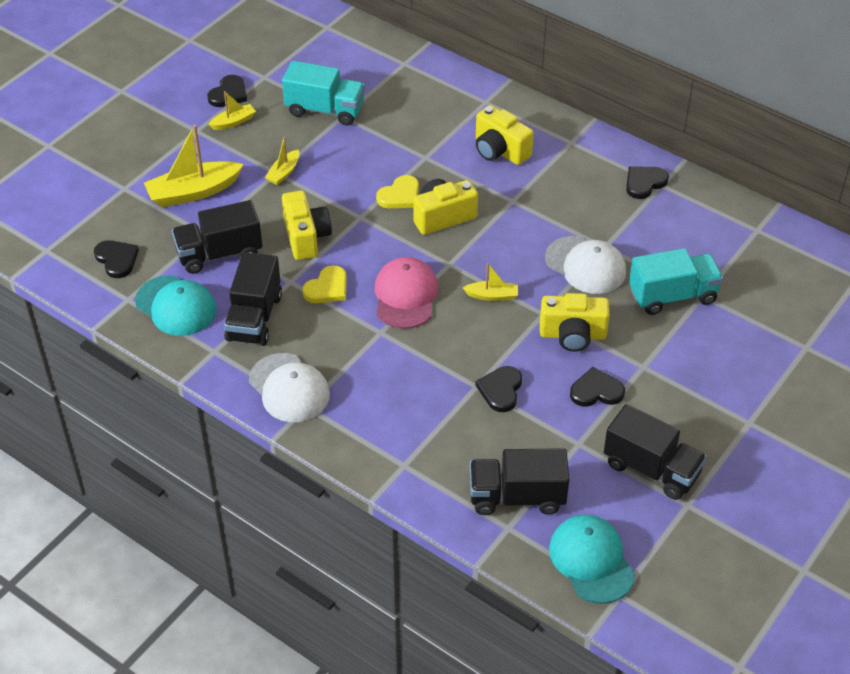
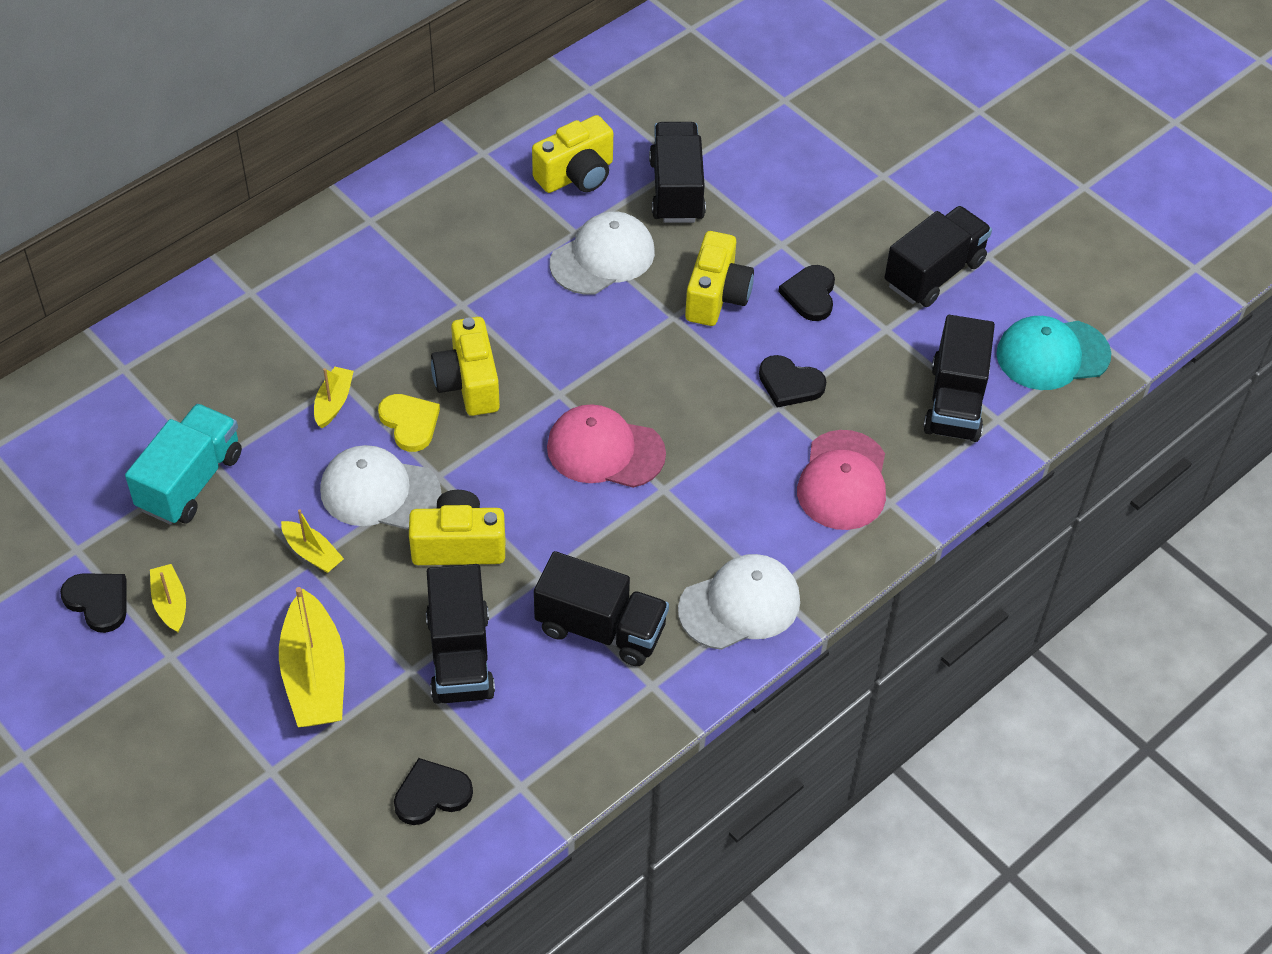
camera: 80 degrees left, 5 degrees up
(176, 306) = (552, 723): turquoise cap -> none
(327, 288) = (566, 535): yellow heart -> none
(339, 192) = (379, 492): none -> white cap
(416, 433) = (843, 481): none -> pink cap
(492, 295) = (629, 360): yellow boat -> yellow boat (333, 402)
(500, 150) = (358, 297): yellow camera -> yellow camera (576, 175)
(644, 183) = (474, 168): black heart -> none
(672, 296) = (676, 190): turquoise truck -> black truck

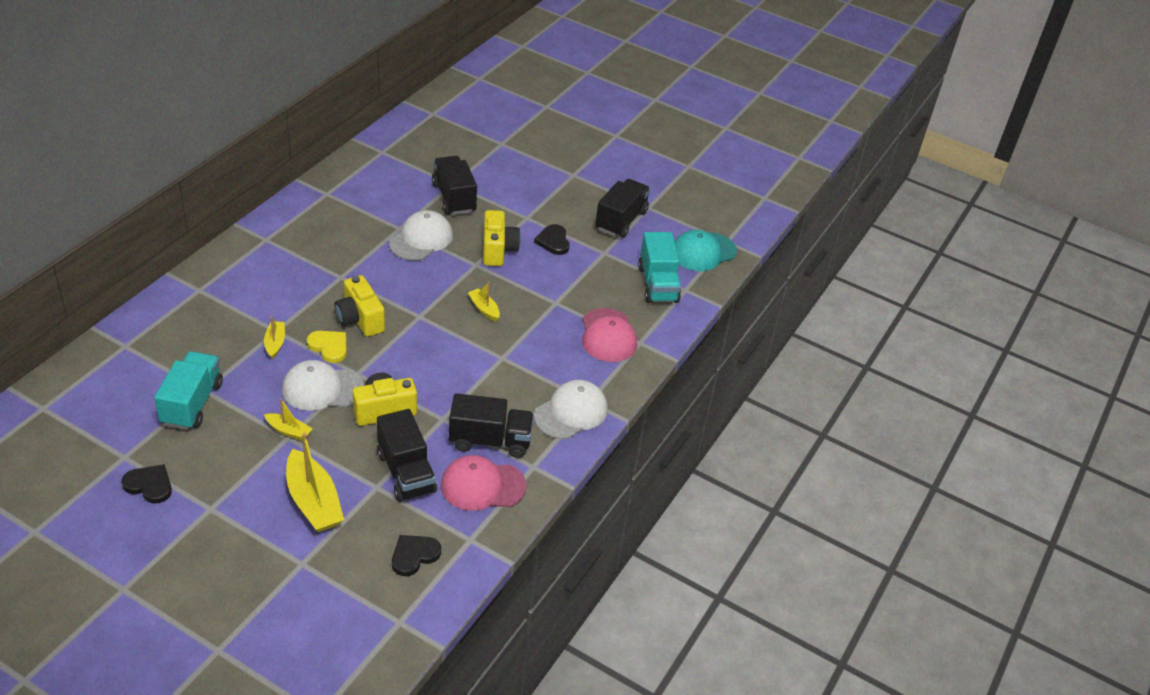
camera: 20 degrees left, 10 degrees down
(170, 603) = (200, 477): yellow boat -> yellow boat (484, 309)
(576, 175) = (390, 198): yellow camera -> none
(605, 450) = (458, 342): pink cap -> pink cap (482, 486)
(790, 384) = (558, 289): black heart -> none
(955, 402) = (658, 284): black truck -> turquoise truck

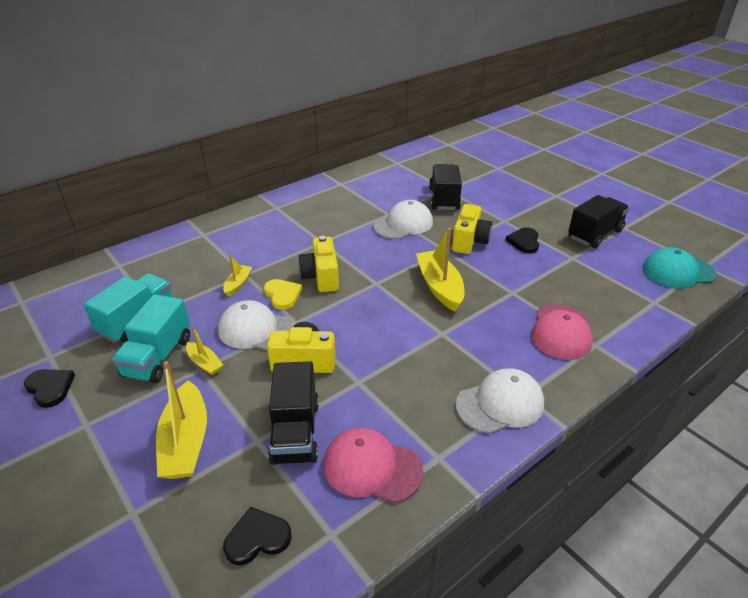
camera: 25 degrees right, 5 degrees down
(484, 309) = (439, 287): yellow boat -> yellow boat, size x1.92
(490, 441) = (399, 416): black truck -> none
(658, 284) = (624, 293): turquoise truck -> turquoise truck (158, 357)

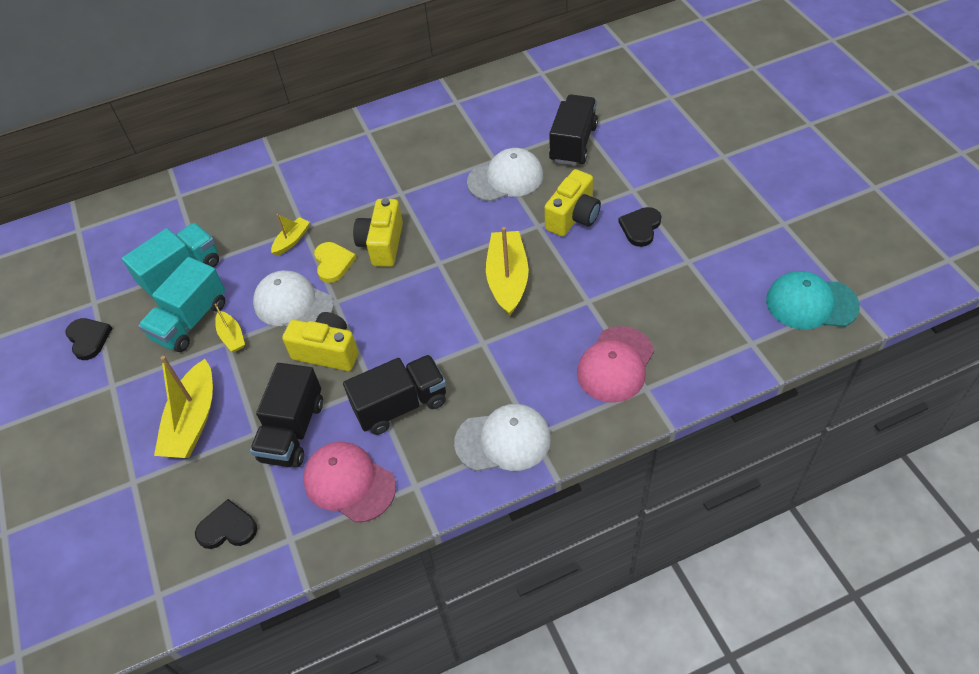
camera: 20 degrees right, 15 degrees up
(595, 234) = (738, 228): black truck -> black truck (401, 405)

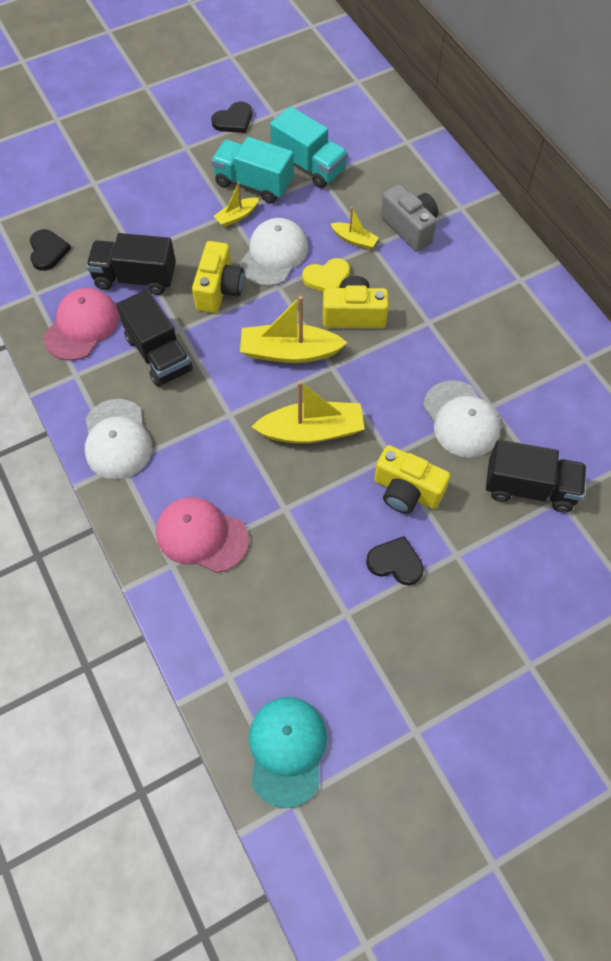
camera: 80 degrees right, 10 degrees up
(193, 421) = (148, 208): yellow boat -> yellow boat (289, 352)
(288, 199) = (410, 228): none -> grey camera

